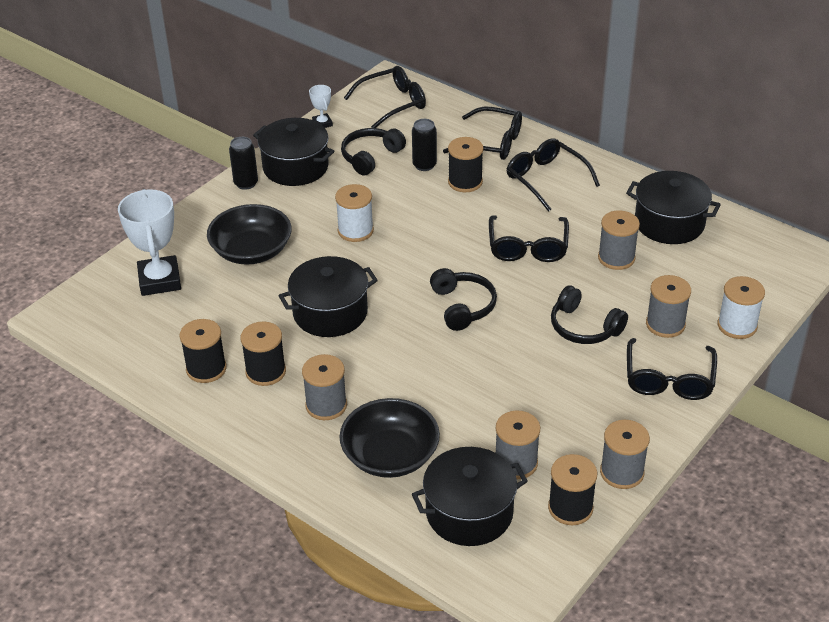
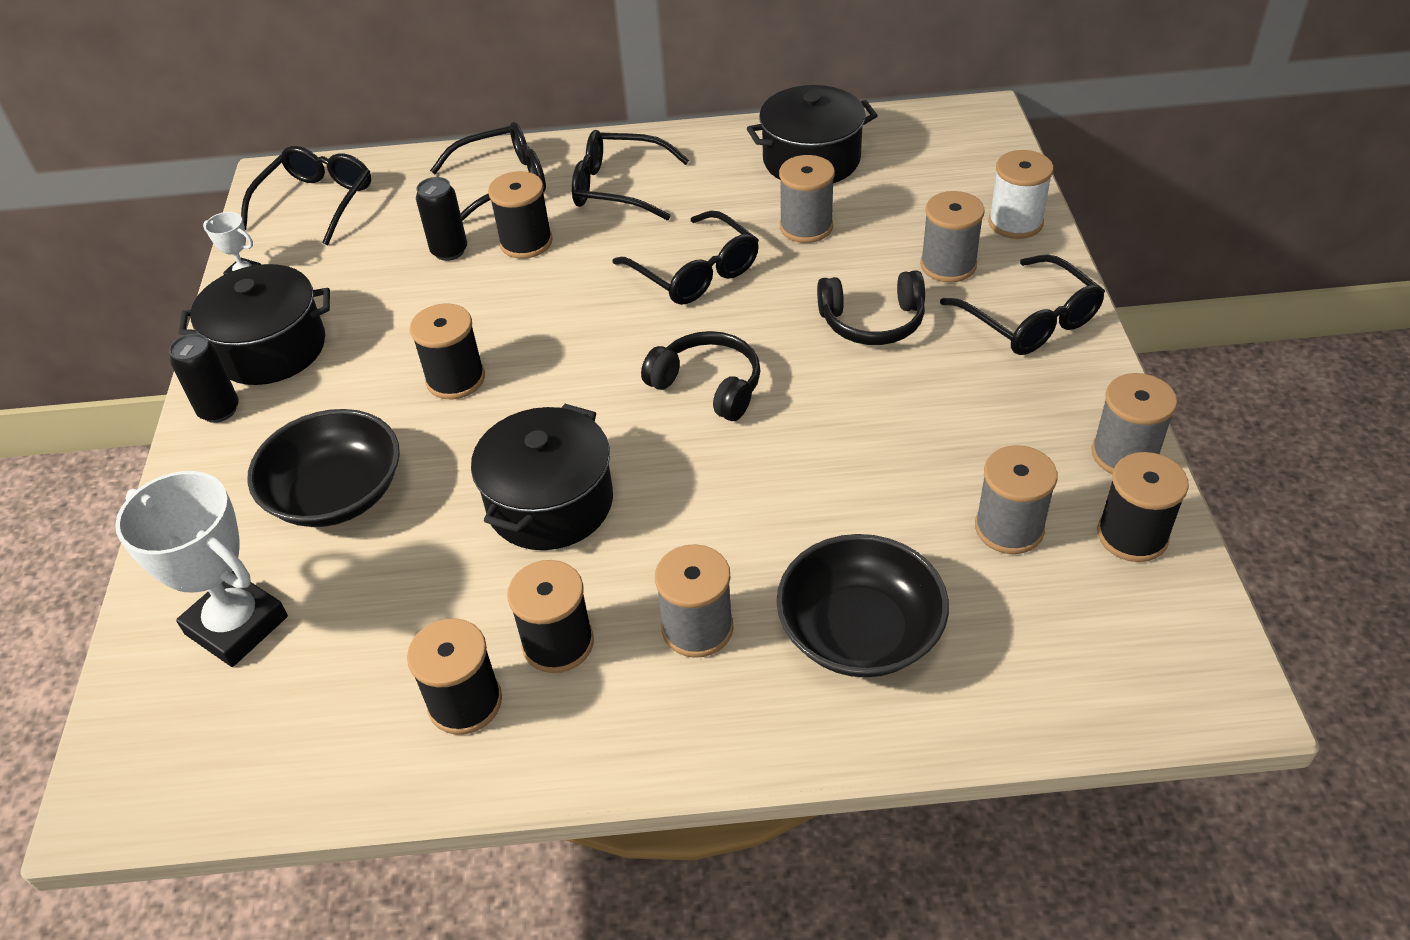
camera: 40 degrees left, 5 degrees up
(355, 231) = (455, 379): white spool -> black spool
(370, 157) = (364, 279): black headphones -> none
(469, 512) = (1041, 630): black pot -> none

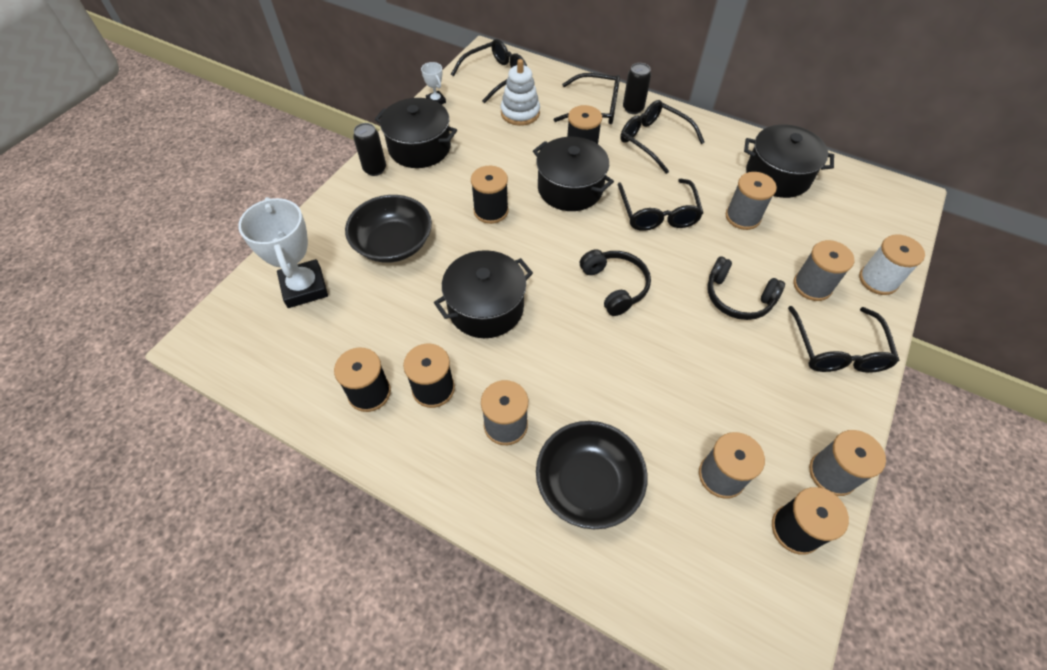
camera: 30 degrees right, 10 degrees up
(395, 235) = (520, 113): none -> white stacking toy
(449, 251) = (539, 135): black can -> black can (633, 108)
(549, 298) = (570, 188): none -> black pot

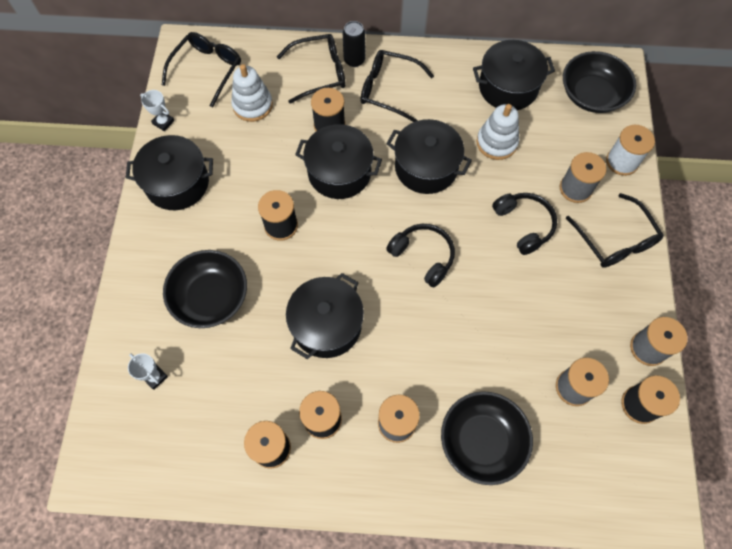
camera: 25 degrees left, 10 degrees up
(304, 287) = (155, 377): white trophy -> white trophy, size x0.47
(375, 169) = (147, 225): black can -> none
(658, 213) = (426, 167): black glasses -> black pot
(737, 297) = (524, 225): black headphones -> black headphones turned 120 degrees counterclockwise
(742, 217) = (496, 142): grey spool -> white stacking toy
(868, 210) = (592, 95): none -> black bowl

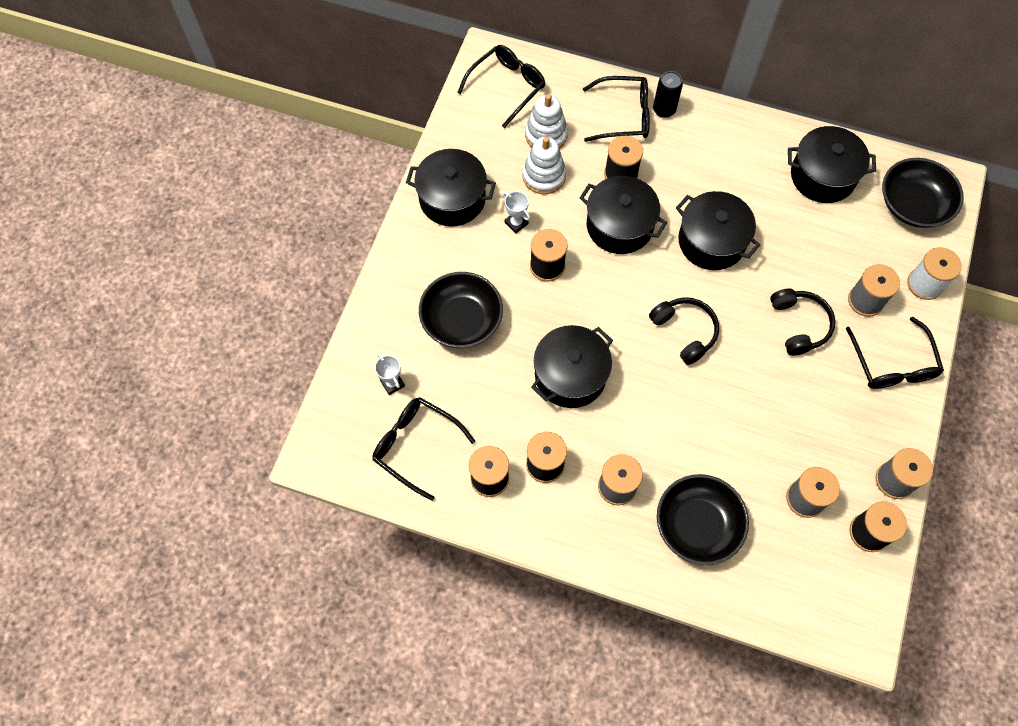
camera: 15 degrees right, 0 degrees up
(163, 122) = (451, 132): white trophy -> white trophy (516, 223)
(389, 90) = (693, 150): black glasses -> black glasses (416, 446)
(496, 142) = (794, 232): white stacking toy -> white stacking toy (544, 176)

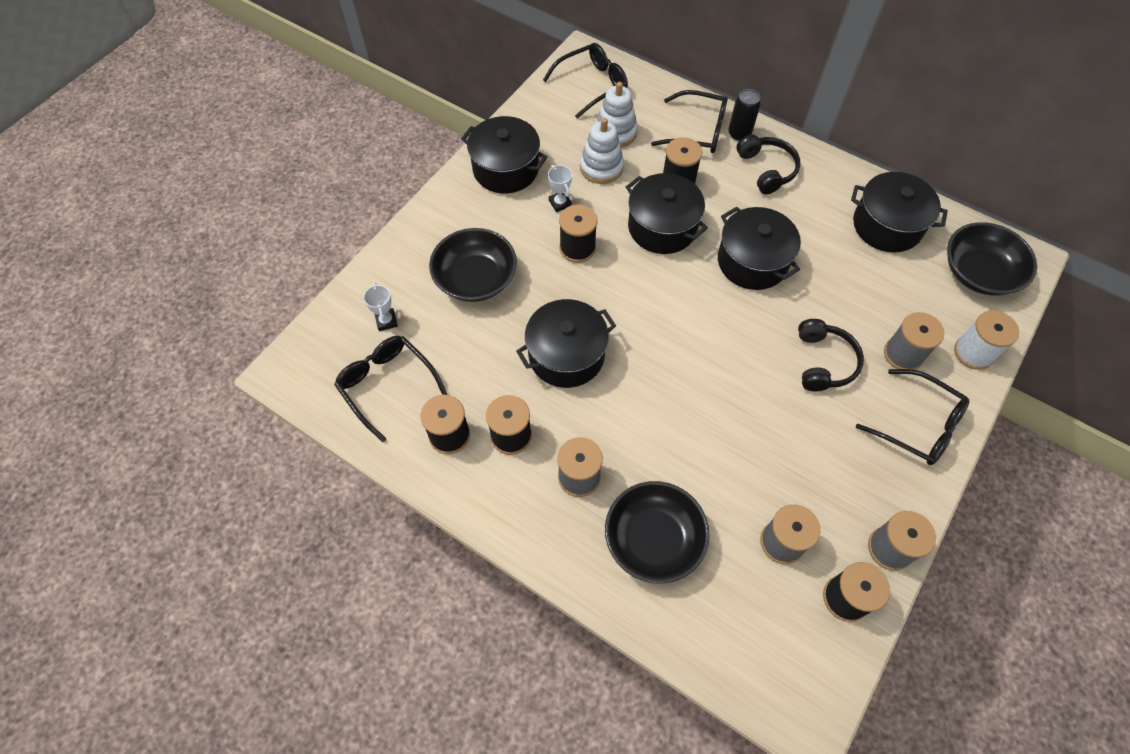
camera: 15 degrees right, 5 degrees down
(685, 332) = (699, 341): black headphones -> black headphones (766, 169)
(892, 363) = (917, 424): black glasses -> black glasses turned 60 degrees counterclockwise

